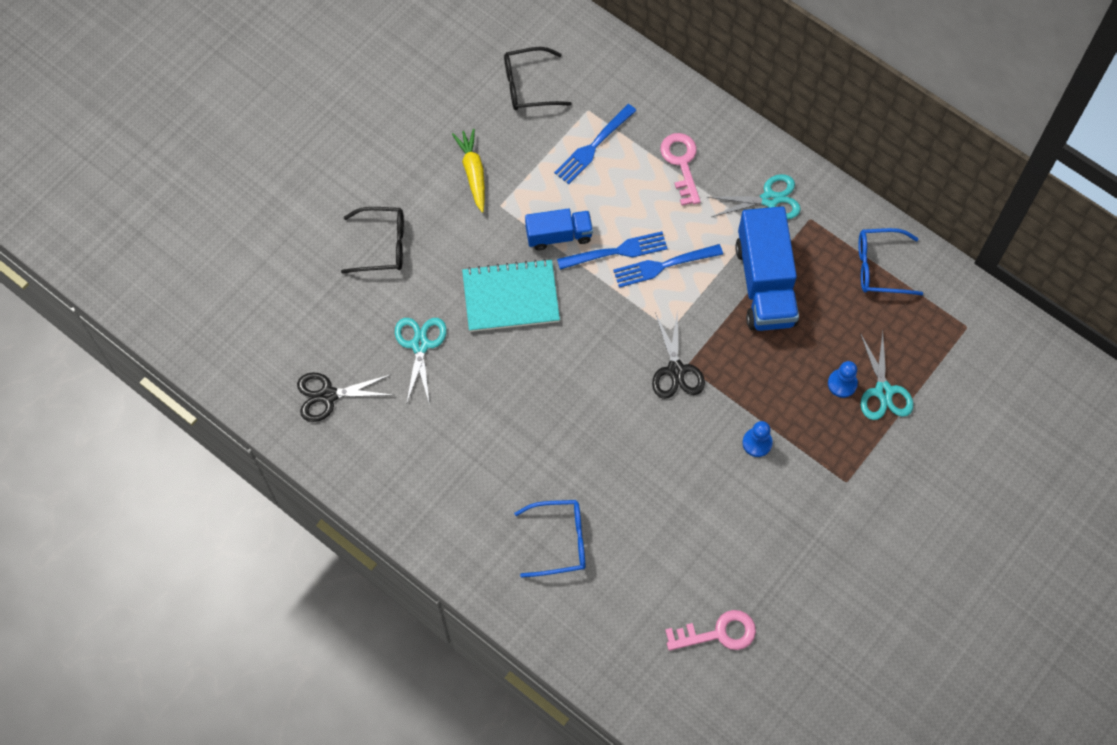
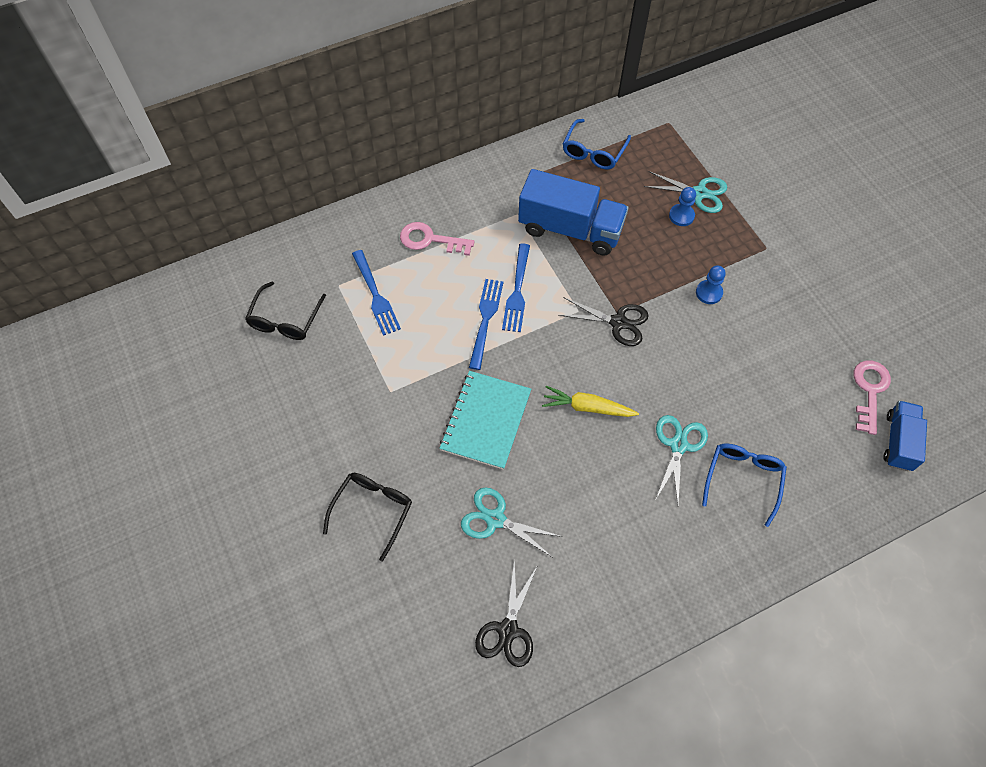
camera: 65 degrees left, 5 degrees down
(473, 172) = (344, 400): yellow carrot -> yellow carrot (587, 407)
(559, 235) = (446, 357): blue truck -> blue truck (898, 441)
(769, 199) = (497, 195): turquoise scissors -> turquoise scissors (678, 445)

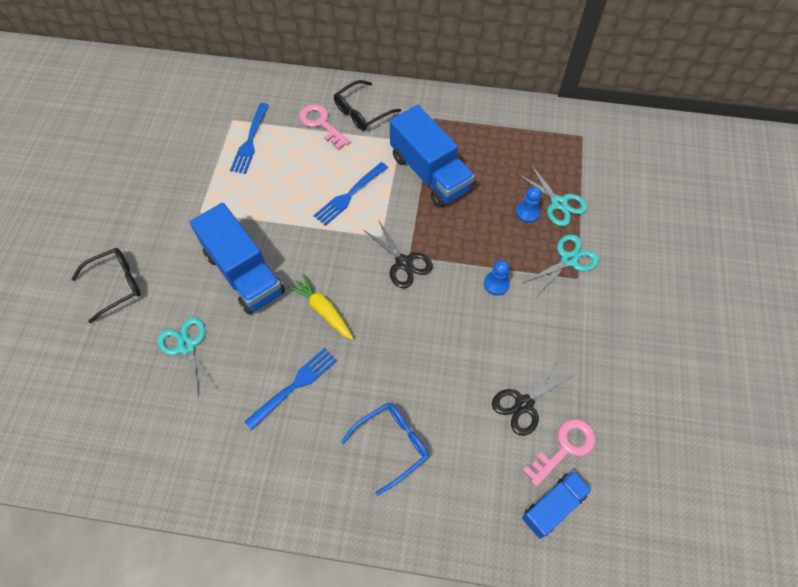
camera: 35 degrees right, 0 degrees up
(285, 320) = (178, 123): black glasses -> black glasses (361, 112)
(485, 320) = (308, 202): blue fork -> blue fork (294, 386)
(486, 420) = (244, 273): turquoise notebook -> blue truck
(508, 630) = (124, 430): black scissors -> black scissors (524, 404)
(593, 152) = (499, 126): blue glasses -> none
(678, 445) = (365, 384): turquoise scissors -> turquoise scissors (569, 260)

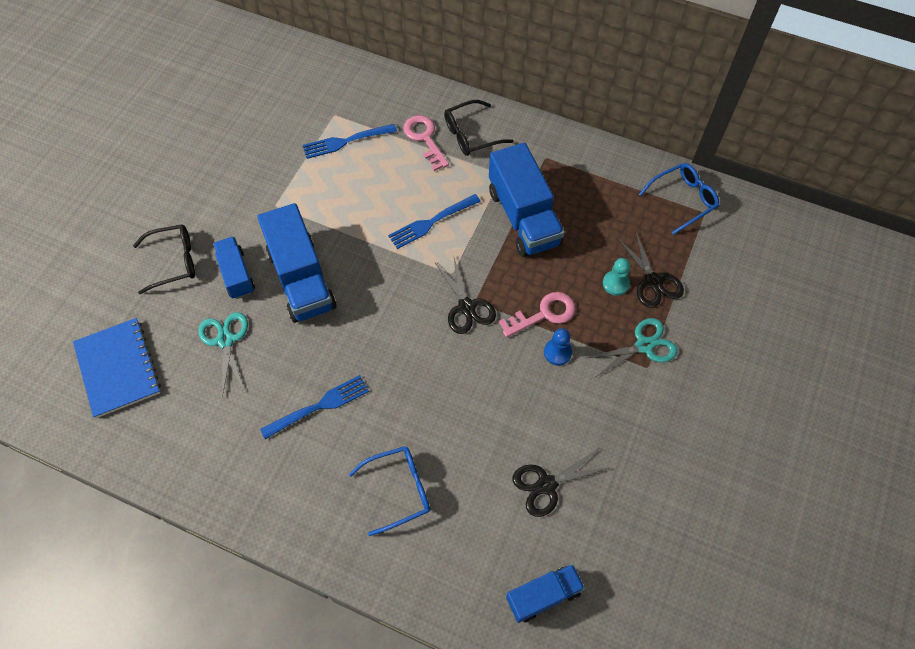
camera: 15 degrees right, 0 degrees up
(87, 399) = (118, 368): none -> blue notebook
(181, 283) = (236, 274): none -> blue truck
(250, 141) = (346, 141): blue fork -> blue fork turned 45 degrees clockwise
(323, 310) = (370, 336): yellow carrot -> none
(527, 212) = (615, 283): blue pawn -> turquoise pawn
(558, 203) = (653, 282): turquoise scissors -> black scissors
(561, 129) = (683, 199): none -> blue glasses
(564, 448) = (575, 540): pink key -> pink key (543, 314)

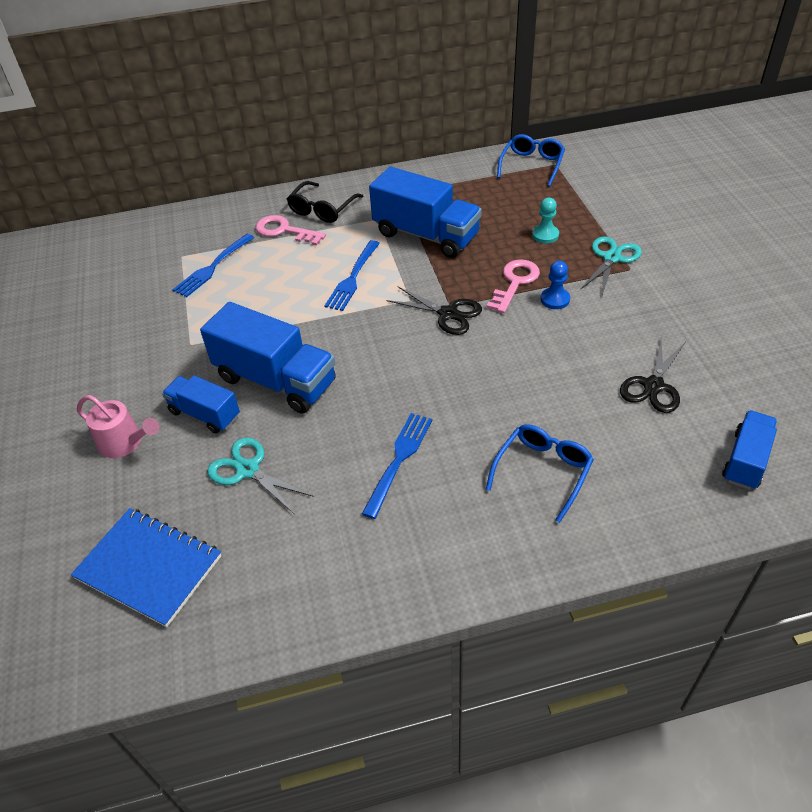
camera: 35 degrees left, 15 degrees down
(174, 261) = (124, 443): black glasses -> pink watering can
(653, 282) = (570, 219): black scissors -> none

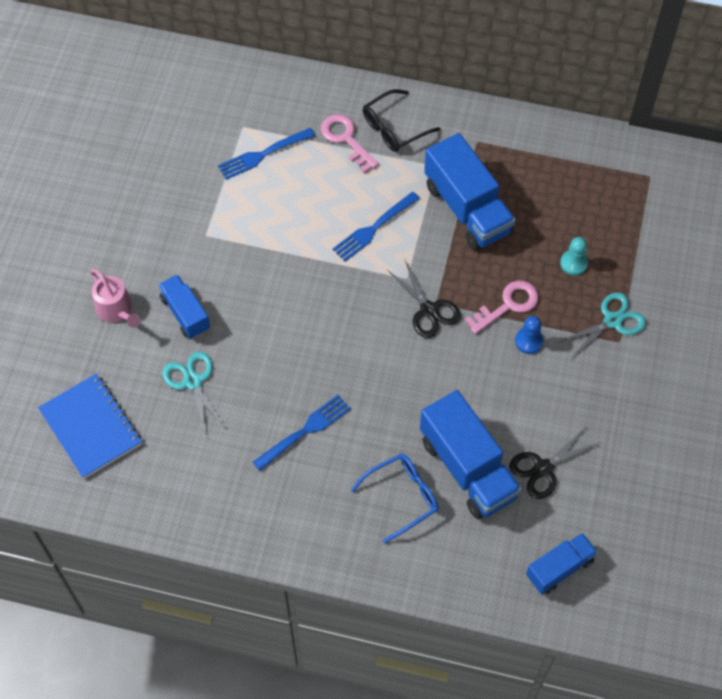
camera: 25 degrees right, 15 degrees up
(276, 380) = (254, 308): blue truck -> blue truck (467, 468)
(532, 165) = (627, 166): blue glasses -> none

